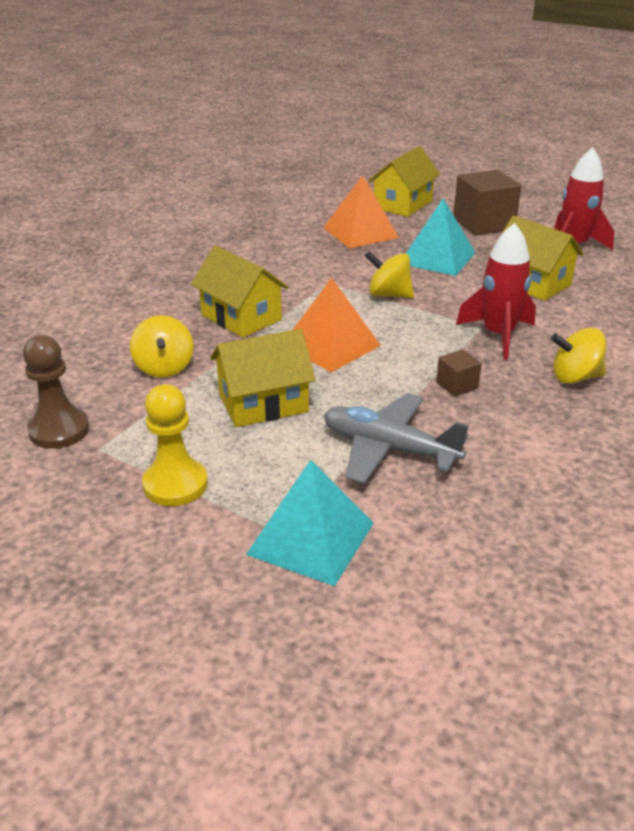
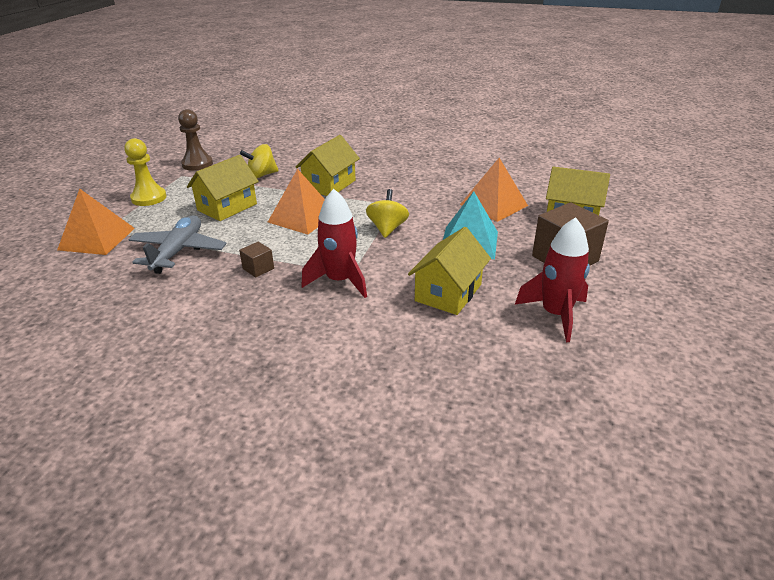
camera: 75 degrees right, 0 degrees up
(263, 403) = (227, 207): yellow house -> yellow house turned 75 degrees clockwise
(311, 538) = (96, 239): turquoise pyramid -> orange pyramid
(575, 377) = (280, 322): yellow spinning top -> none

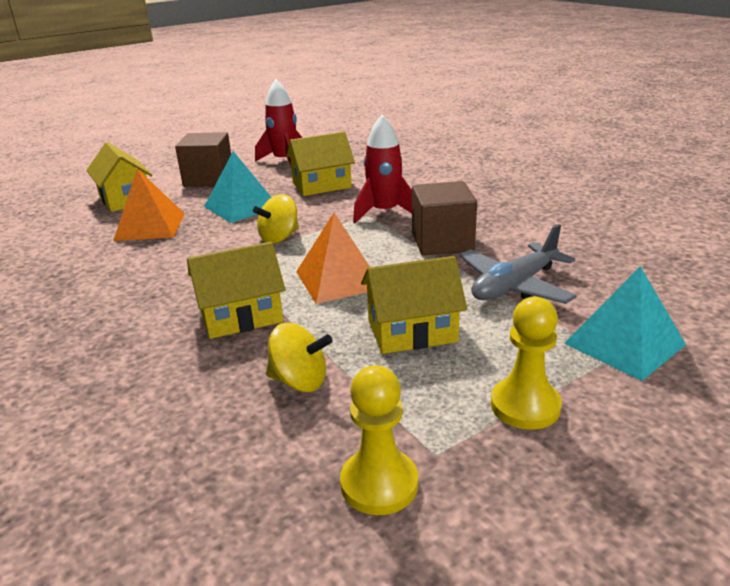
camera: 140 degrees left, 5 degrees down
(96, 239) = (624, 343): orange pyramid -> turquoise pyramid
(197, 164) = (379, 484): brown pawn -> yellow pawn
(258, 268) = (442, 242): brown cube -> brown cube, size x2.10

